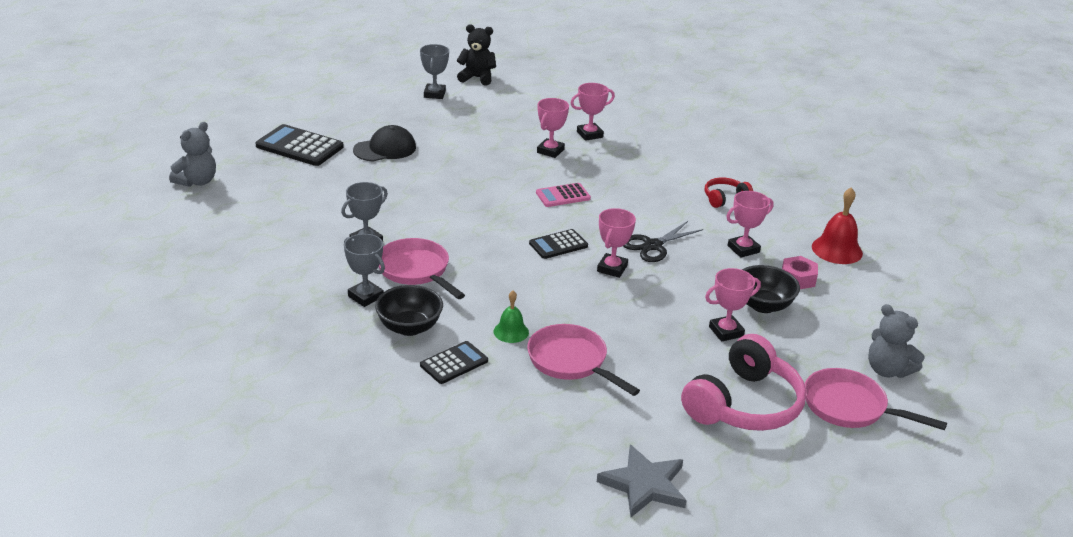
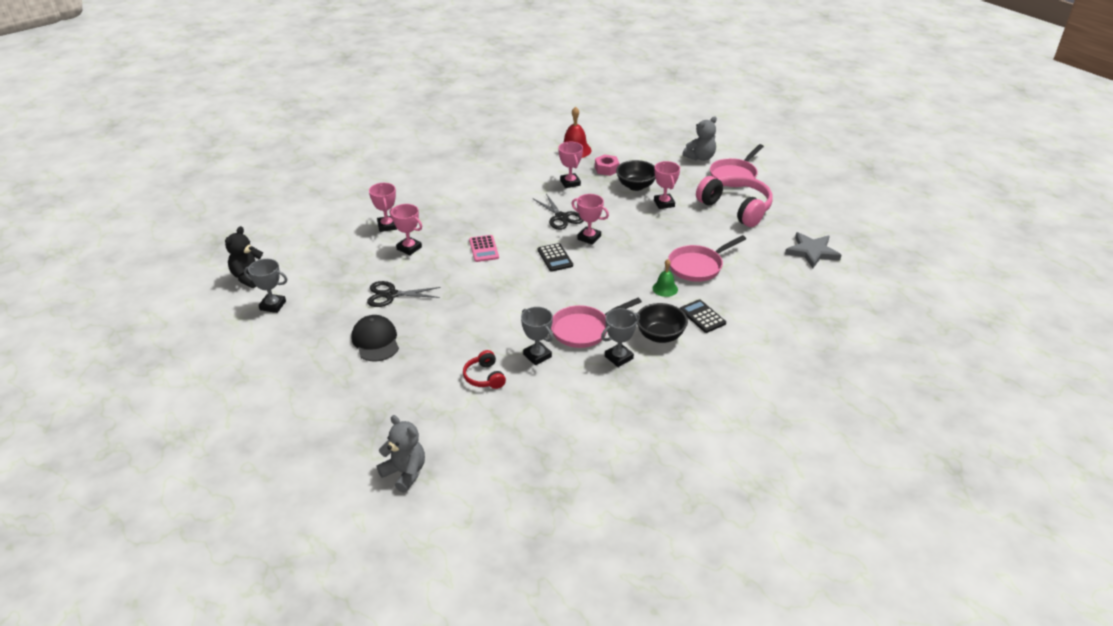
camera: 80 degrees left, 5 degrees up
(299, 146) = (352, 398): black calculator -> none
(462, 149) = (391, 295): none -> black scissors
(725, 198) = (503, 180): red headphones -> red headphones (484, 377)

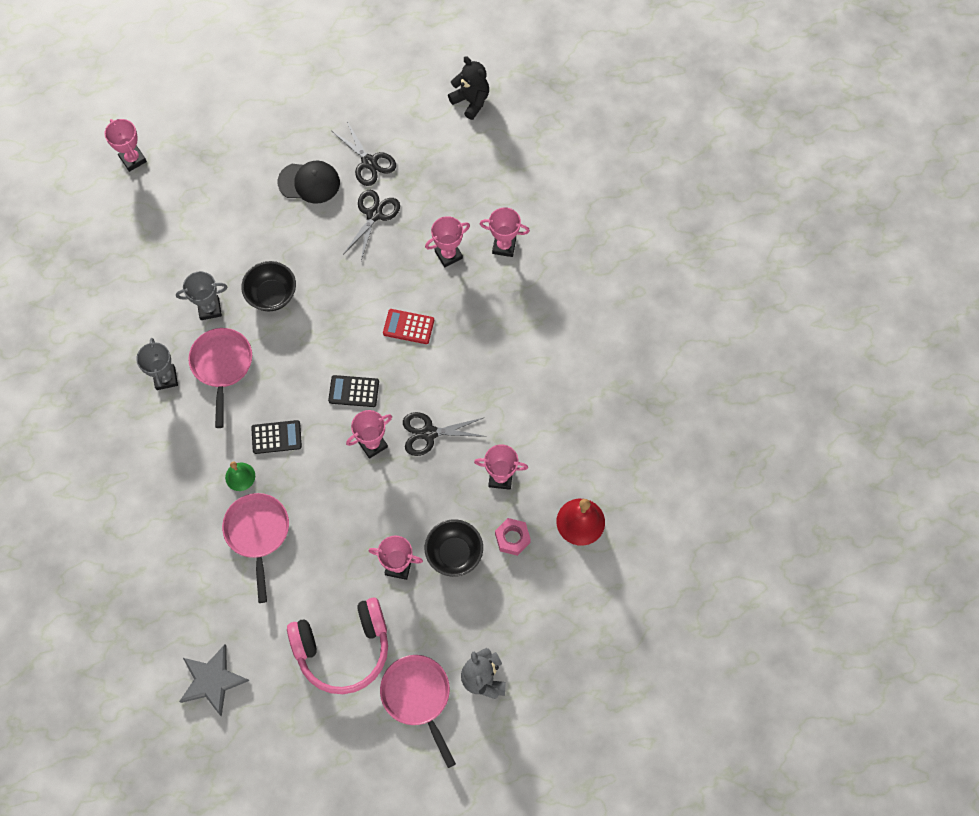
camera: 115 degrees right, 30 degrees up
(273, 305) = (412, 112): grey trophy -> none
(338, 313) = (369, 162): none -> black scissors
(405, 473) = (133, 159): grey teddy bear -> pink trophy
(484, 249) = (408, 327): pink calculator -> red calculator
(484, 377) = (207, 254): red headphones -> none
(660, 336) = (172, 431): black bowl -> black bowl (272, 295)
(702, 316) = (176, 488): black calculator -> black calculator (276, 437)

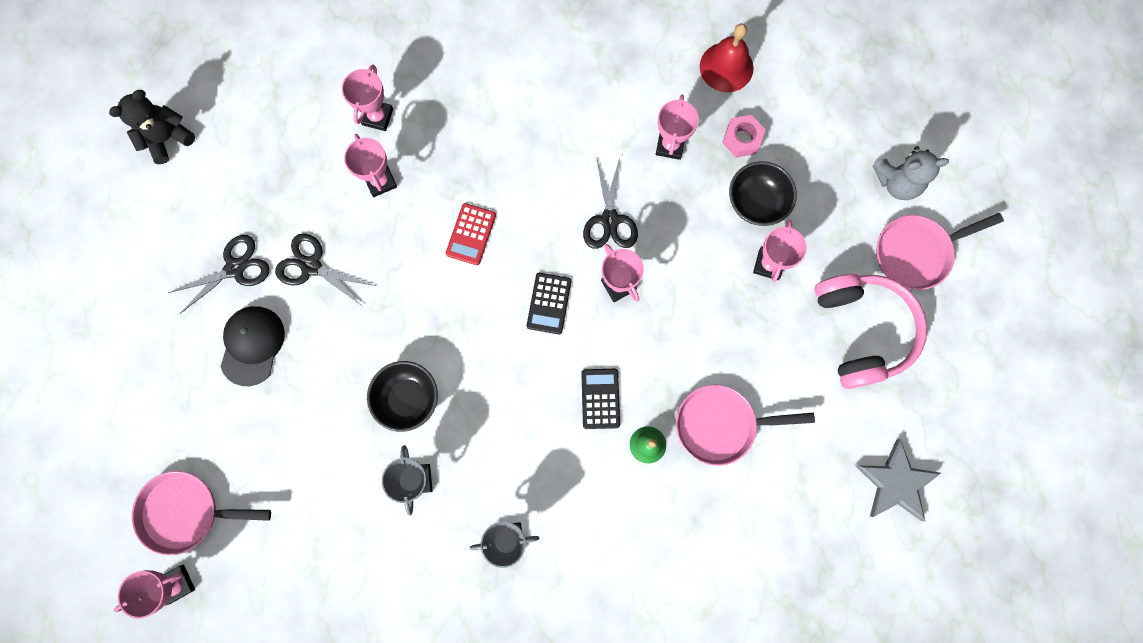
camera: 85 degrees left, 10 degrees up
(222, 366) = (499, 464): pink pan -> pink pan (186, 512)

